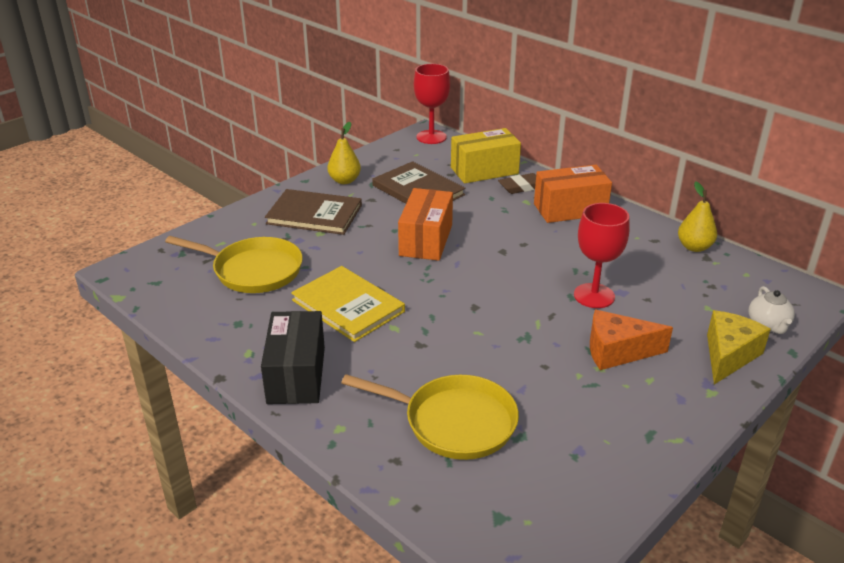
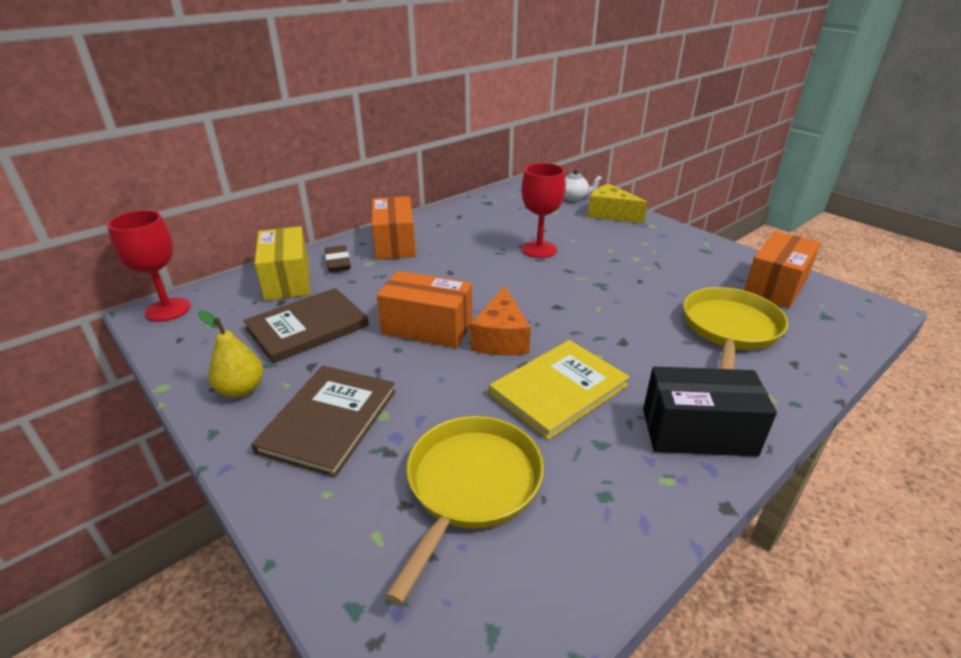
camera: 85 degrees left, 0 degrees up
(566, 485) = (775, 286): none -> orange box
(617, 351) = (614, 249): orange cheese -> orange cheese (501, 338)
(694, 247) = (473, 204): yellow pear -> none

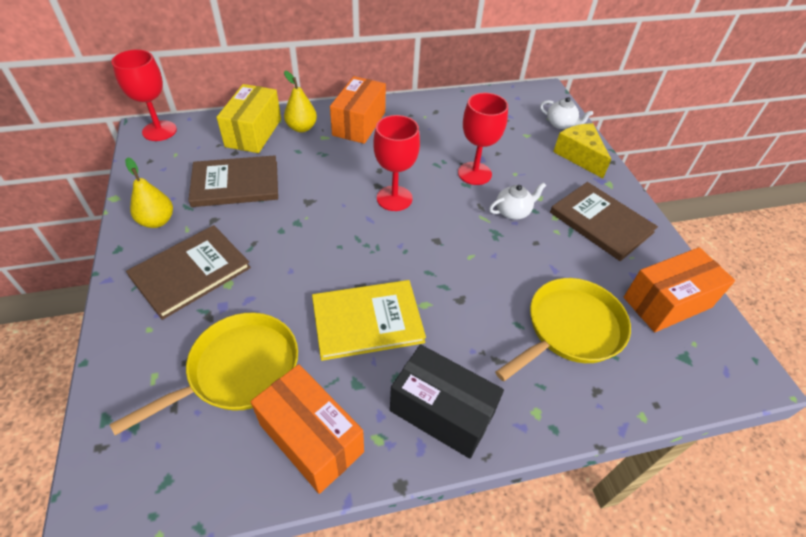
camera: 25 degrees right, 15 degrees up
(338, 262) = (301, 128): brown eraser -> yellow pear
(427, 328) = (317, 219): orange box -> orange box (311, 438)
(486, 288) = (394, 198): none -> red goblet
(501, 338) = (364, 253): orange cheese -> none
(599, 266) = (513, 212): none -> white teapot
(673, 251) = (601, 222): none -> brown book

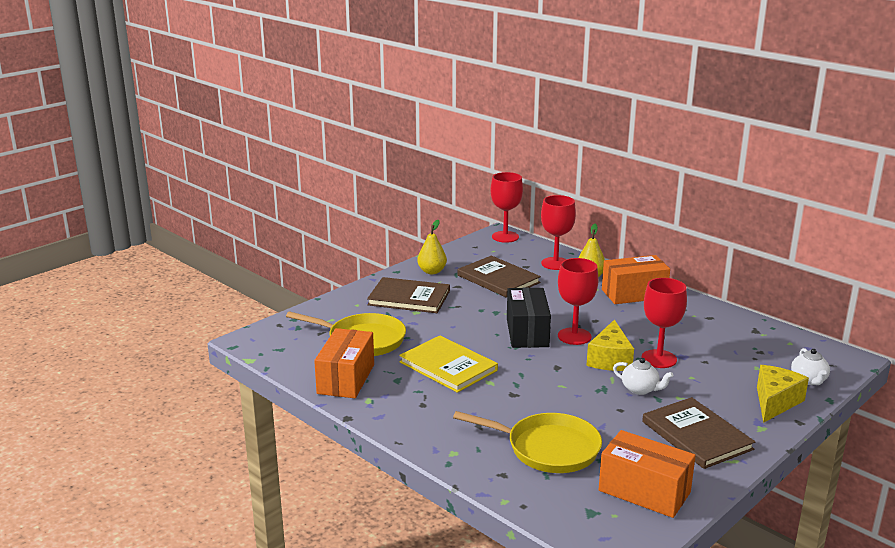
camera: 60 degrees right, 25 degrees down
(253, 132) = (555, 263): yellow box -> red goblet
(442, 412) = (412, 416): black box -> black box (527, 332)
(452, 200) = (610, 359): none -> yellow cheese
(601, 222) = (696, 435): brown book -> brown book turned 45 degrees counterclockwise

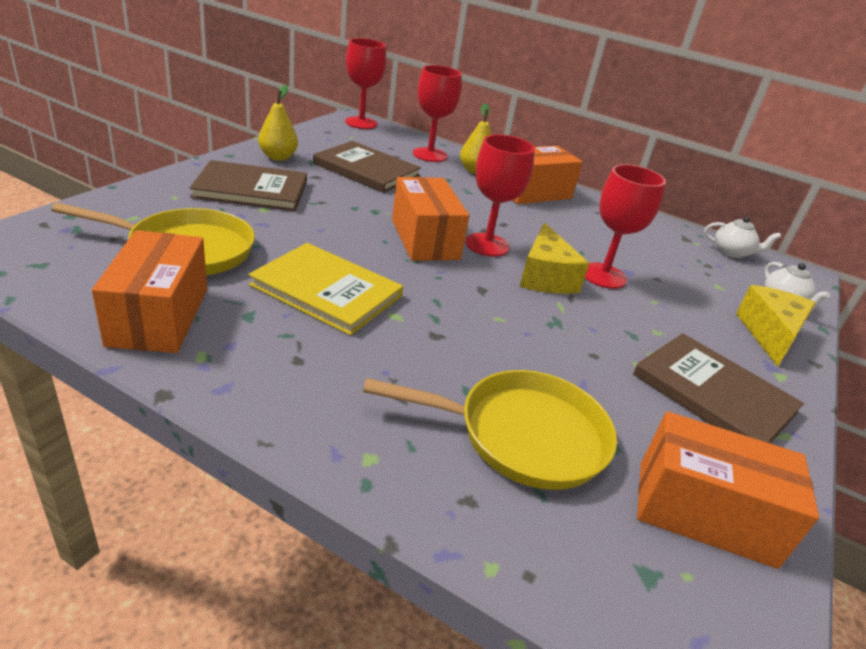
camera: 20 degrees left, 10 degrees up
(527, 332) = (425, 239): black box -> orange box
(640, 389) = (604, 321): white teapot -> white teapot (732, 252)

